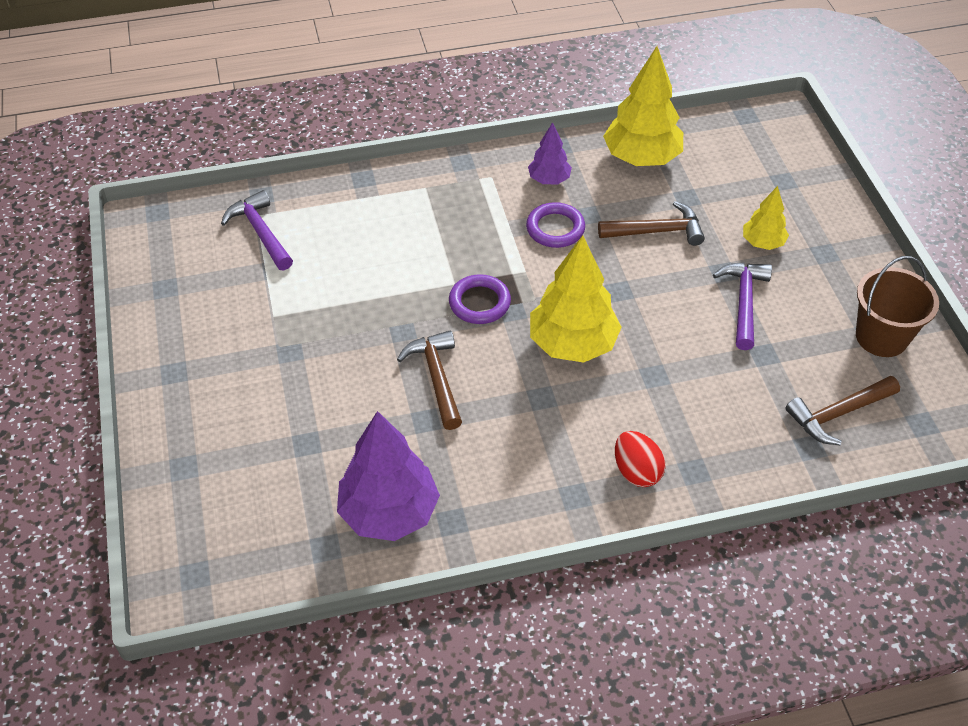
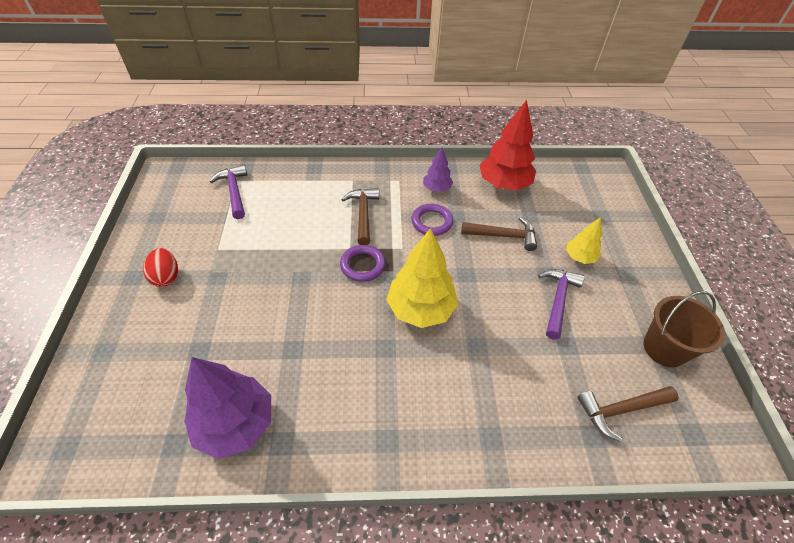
camera: 10 degrees right, 0 degrees up
(436, 377) = (313, 316): brown hammer -> brown hammer (363, 214)
(636, 471) = (443, 428): red egg -> red egg (166, 277)
(641, 158) = (503, 184): yellow tree -> red tree

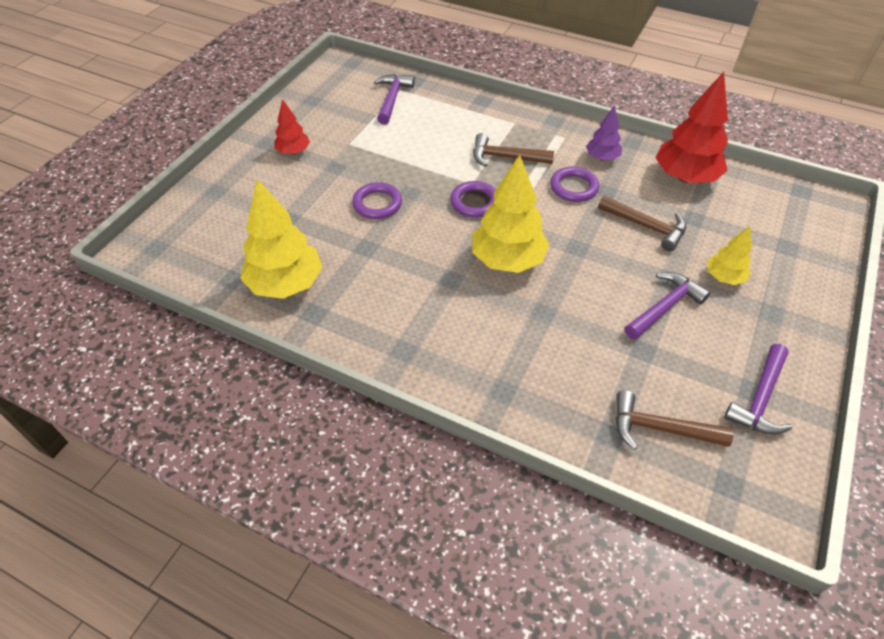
camera: 30 degrees right, 0 degrees up
(166, 277) = (293, 152): red egg -> red tree
(235, 424) = (285, 284): purple tree -> yellow tree
(278, 300) = (377, 204): none -> purple ring
(363, 214) = (505, 157): brown hammer -> brown hammer turned 105 degrees counterclockwise
(664, 348) = (760, 399): brown bucket -> purple hammer

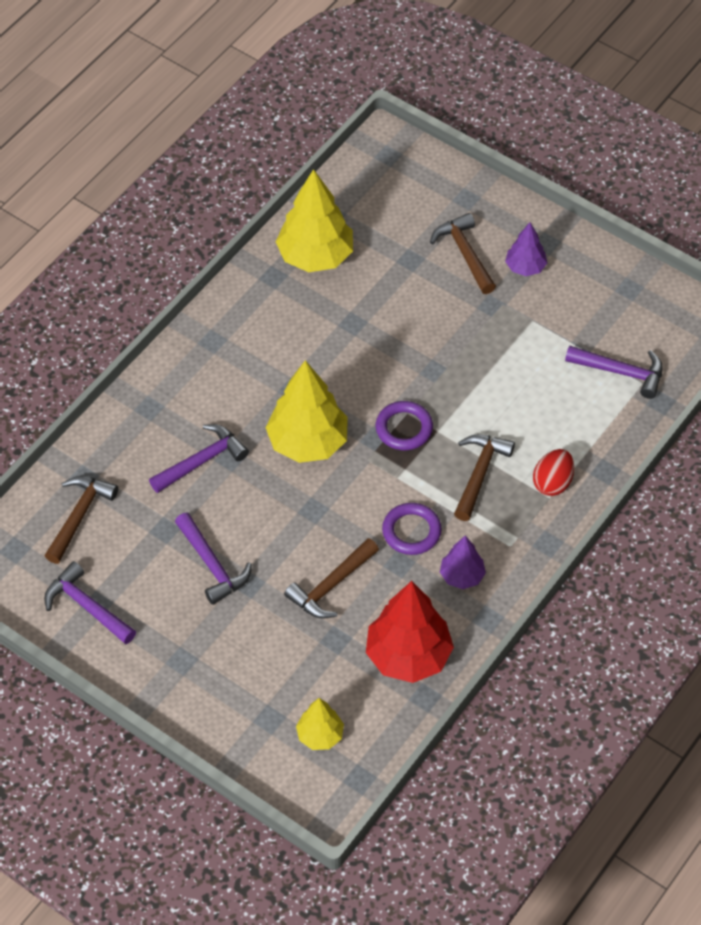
camera: 100 degrees right, 5 degrees up
(279, 186) = (465, 253): none -> brown hammer
(293, 152) = (525, 267): red tree -> purple tree
(377, 204) = (418, 338): purple ring -> none
(501, 122) = (552, 483): none -> red egg
(553, 334) = (202, 461): none -> purple hammer
(724, 277) = (239, 635): yellow tree -> yellow tree (320, 735)

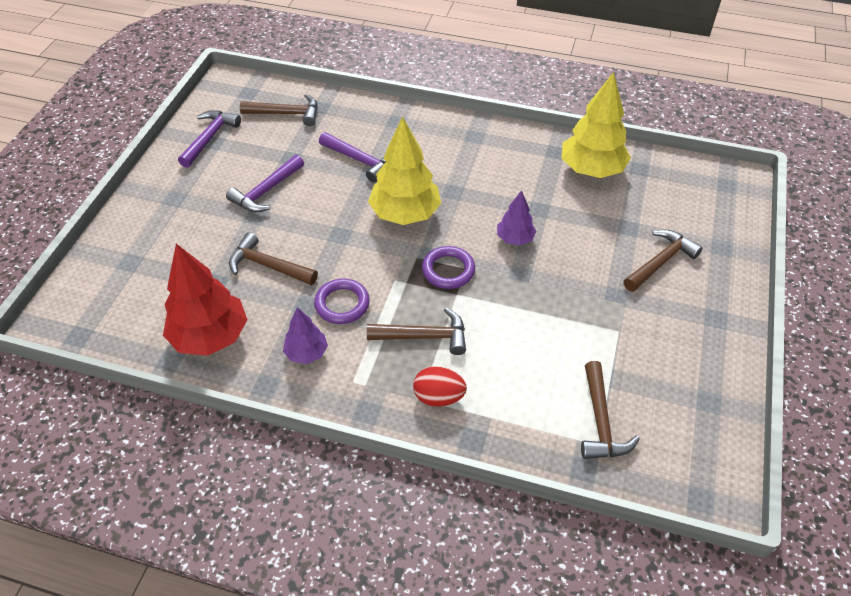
camera: 70 degrees right, 5 degrees down
(320, 735) = (118, 298): yellow tree -> none
(525, 267) = (676, 309): purple tree -> purple tree (515, 239)
(621, 372) = (600, 422): purple hammer -> brown hammer

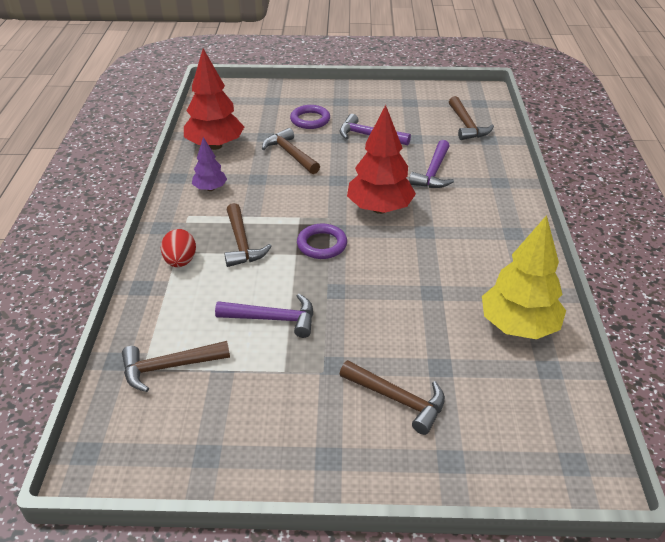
camera: 75 degrees right, 10 degrees down
(210, 138) = (413, 99): purple hammer -> purple hammer (273, 319)
(268, 266) = (290, 154): brown hammer -> brown hammer turned 45 degrees counterclockwise
(342, 304) = (263, 195): purple ring -> purple ring (310, 120)
(405, 214) = (379, 208): yellow tree -> red tree
(515, 239) = (380, 280): purple tree -> none

